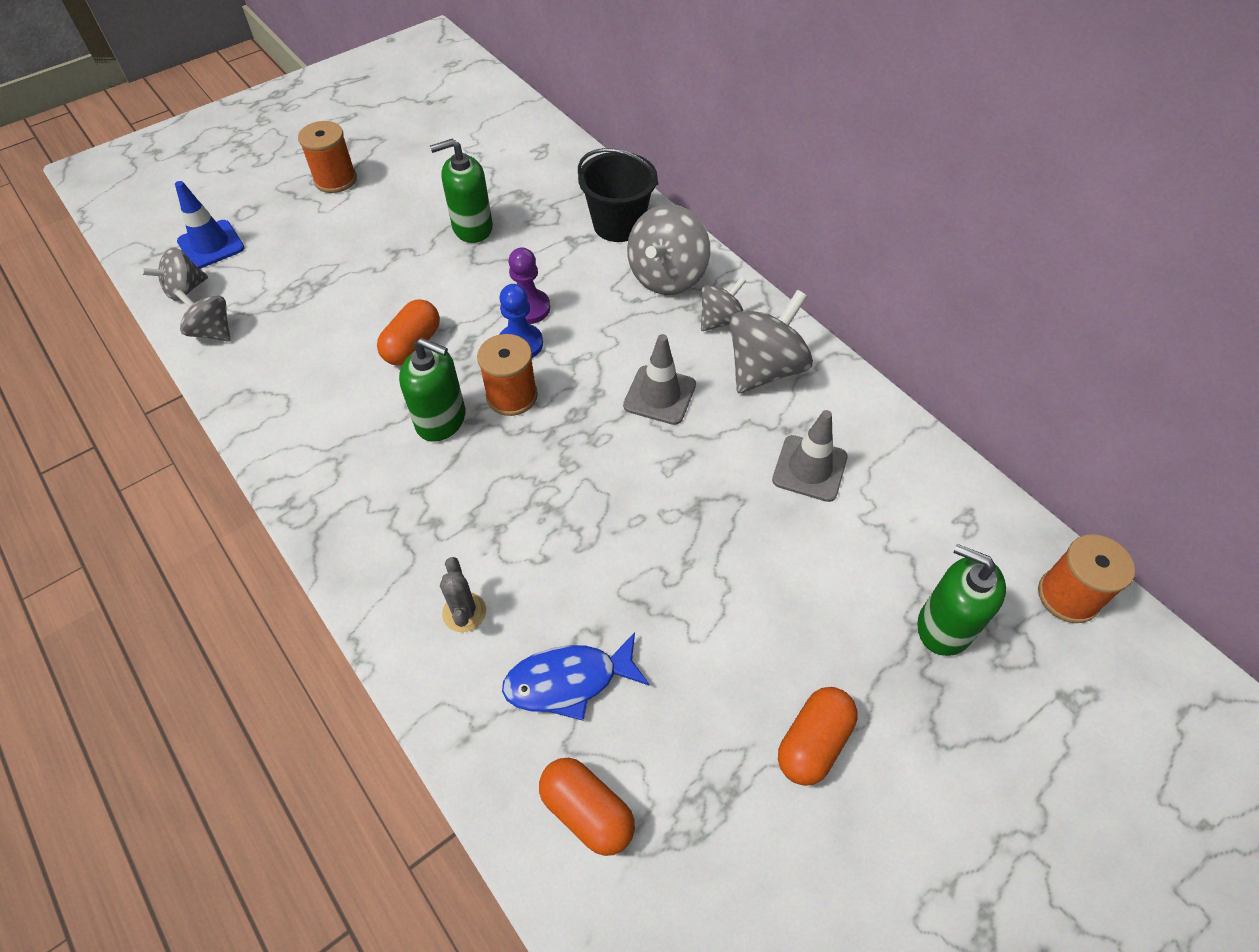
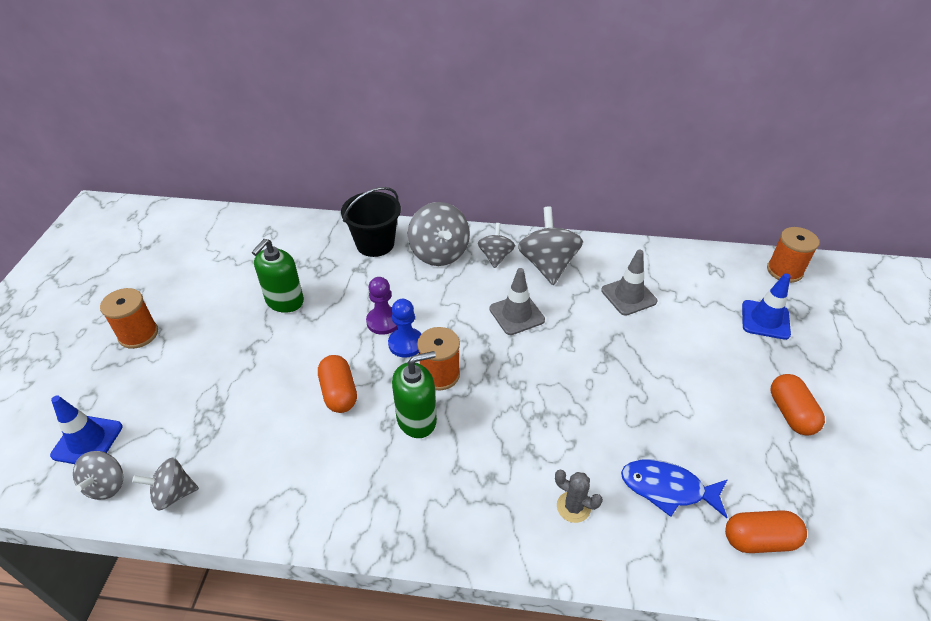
camera: 45 degrees left, 10 degrees down
(568, 681) = (667, 489): blue fish -> blue fish turned 75 degrees clockwise
(944, 626) = (765, 320): green soap dispenser -> blue traffic cone

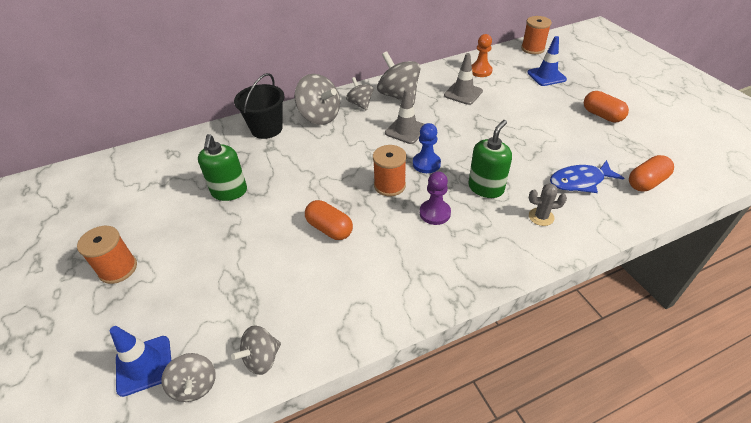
camera: 30 degrees left, 0 degrees up
(383, 321) = (319, 172): purple pawn -> purple pawn (435, 213)
(406, 343) = (348, 178): blue pawn -> blue pawn (426, 164)
(416, 419) = (400, 218): green soap dispenser -> green soap dispenser (486, 188)
(680, 274) = (480, 71): none -> orange pawn

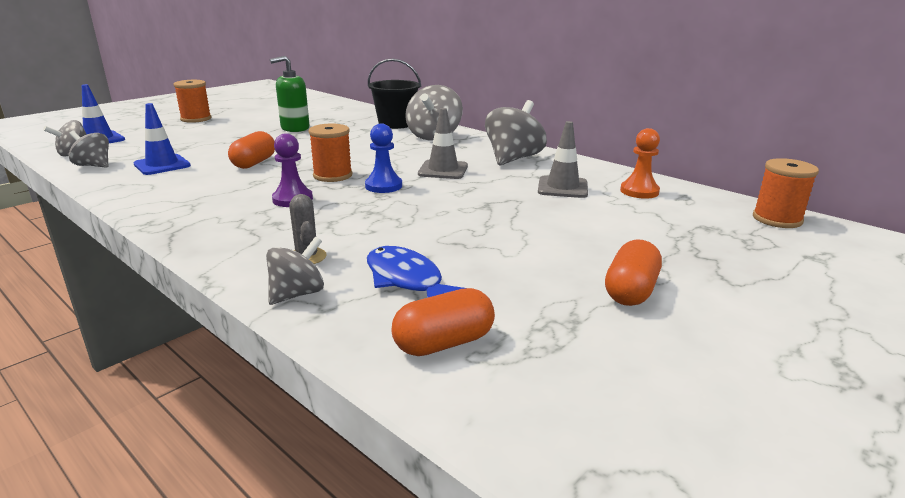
camera: 65 degrees right, 20 degrees down
(360, 104) = (475, 146): grey spinning top -> grey spinning top (297, 294)
(486, 188) = (354, 219): green soap dispenser -> none
(546, 76) = (699, 236): blue traffic cone -> blue traffic cone (162, 165)
(646, 182) = (444, 343): orange capsule -> orange capsule turned 60 degrees counterclockwise

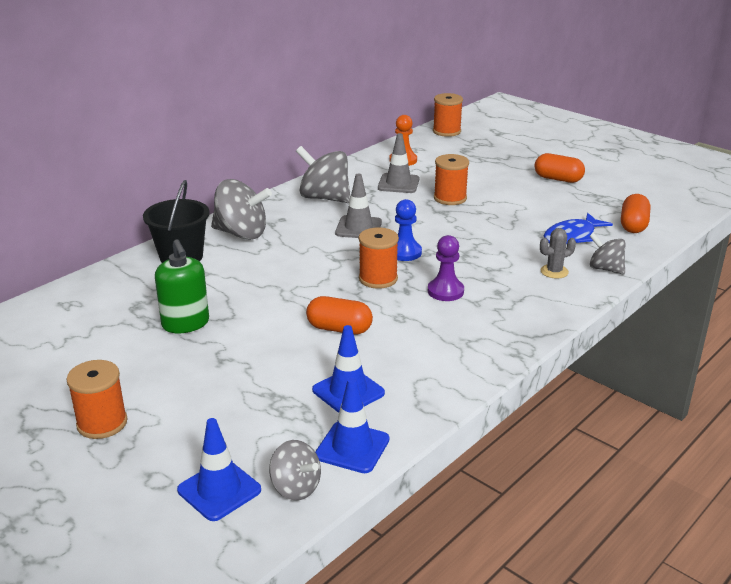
camera: 90 degrees left, 5 degrees up
(94, 166) = (352, 447): grey spinning top -> blue traffic cone
(444, 343) = (633, 225): orange capsule -> orange capsule turned 45 degrees clockwise
(527, 211) = (450, 198): none -> orange spool

